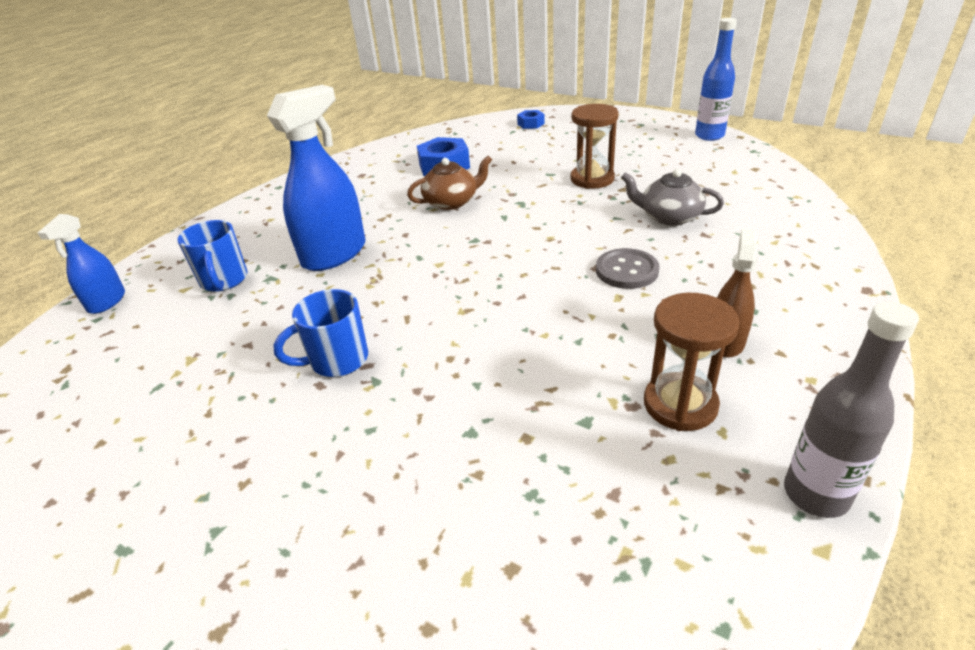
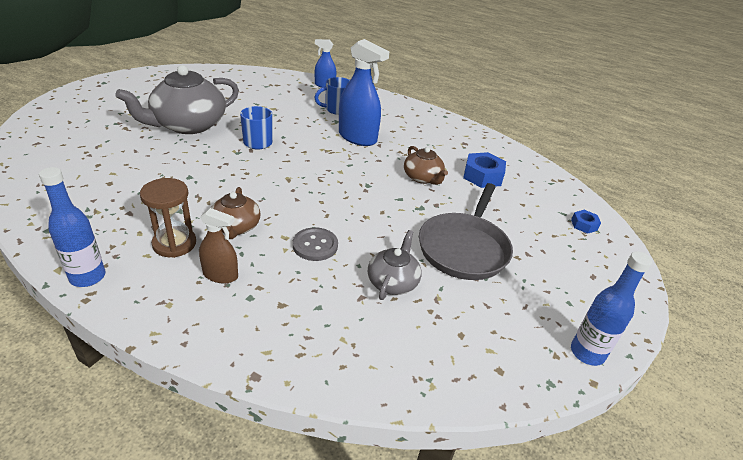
camera: 80 degrees right, 0 degrees up
(237, 485) = (188, 125): none -> grey teapot
(592, 179) = (464, 248): brown hourglass -> grey pan
(612, 345) = (236, 227): none -> brown teapot
(816, 494) = (87, 277): grey bottle -> blue bottle

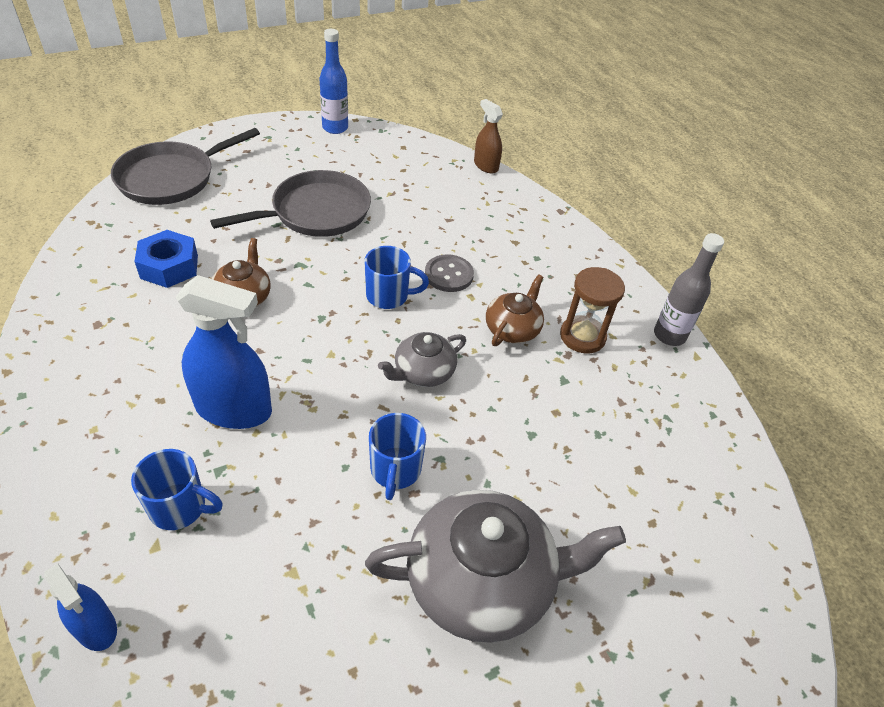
camera: 145 degrees left, 10 degrees up
(87, 277) = (669, 335): blue bottle -> grey bottle
(220, 275) = (552, 286): brown spray bottle -> brown spray bottle (486, 166)
(342, 212) = (389, 296): none -> blue mug
(357, 137) = (234, 409): blue spray bottle -> blue spray bottle turned 120 degrees clockwise
(393, 282) = (412, 217): grey teapot -> grey teapot (423, 372)
(584, 225) = (171, 178): blue nut -> grey pan

